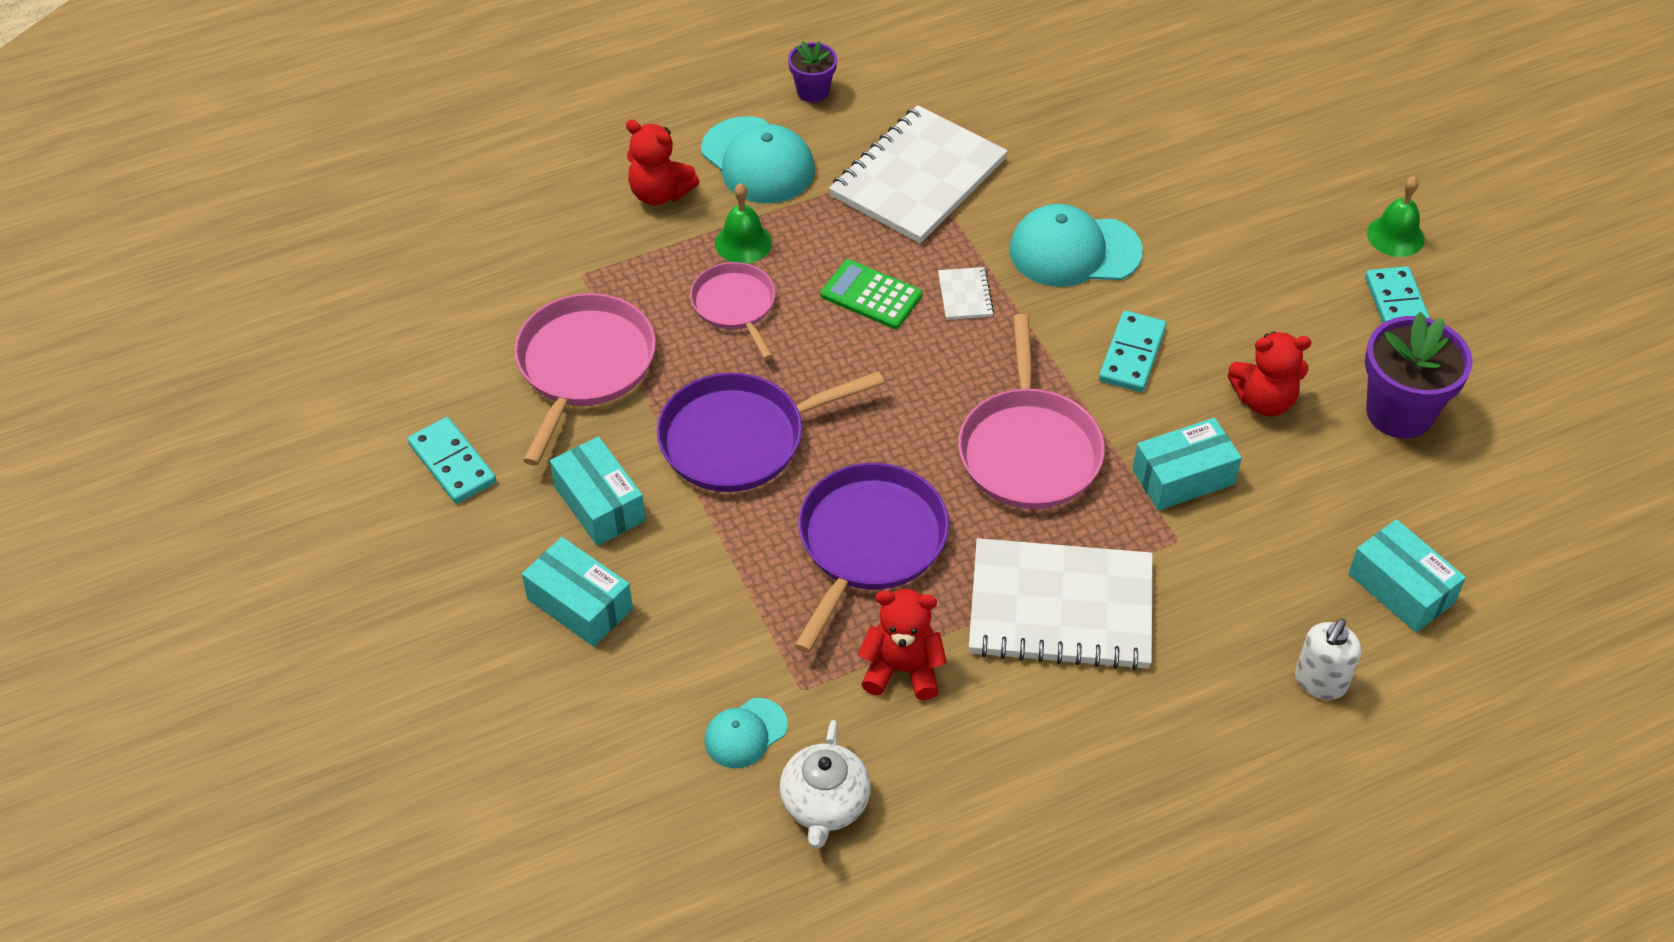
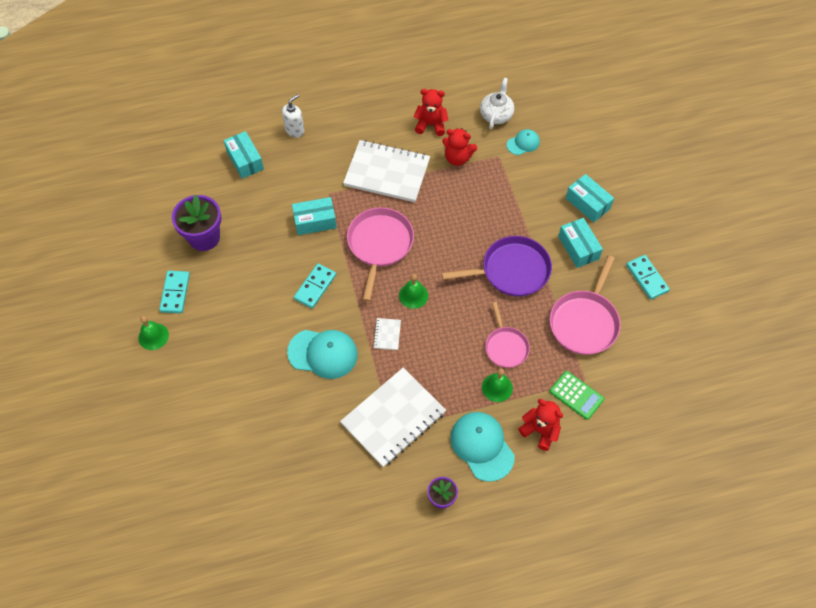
camera: 170 degrees left, 10 degrees up
(868, 543) = (461, 212): purple pan -> none
(871, 295) = (435, 342): green calculator -> green calculator (576, 395)
(932, 366) = (413, 295): none -> green bell
(1264, 400) = (263, 253): red teddy bear -> red teddy bear (431, 125)

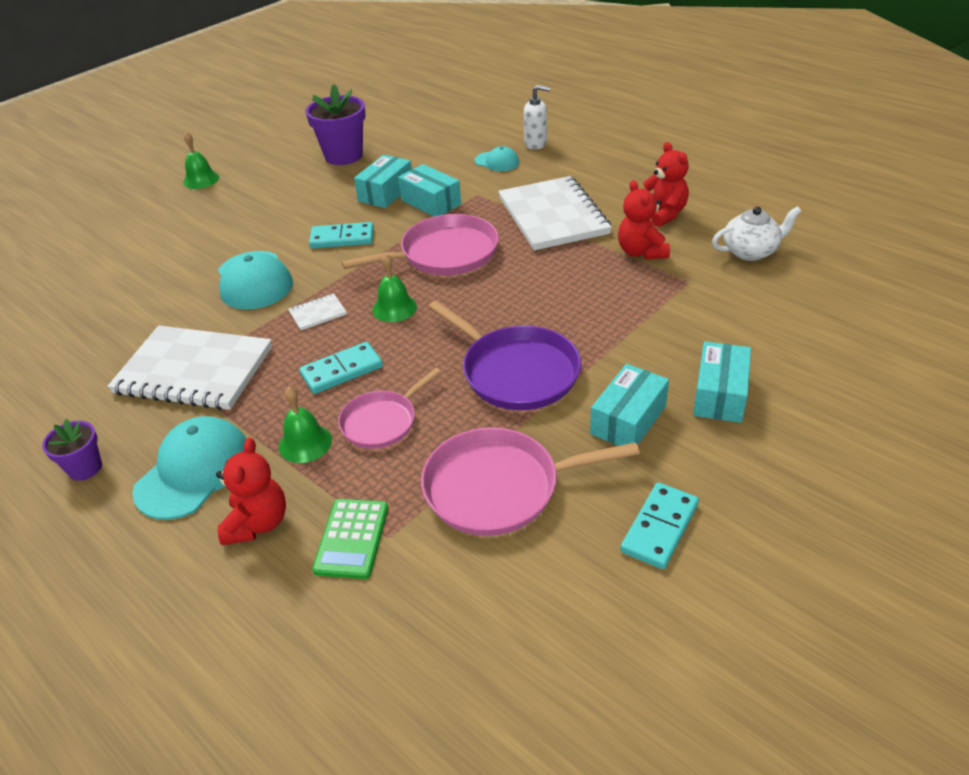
camera: 60 degrees right, 20 degrees down
(175, 293) = (262, 169): turquoise domino -> turquoise domino (342, 370)
(245, 160) = (462, 136): turquoise box -> turquoise box (386, 192)
(523, 143) = (738, 291): turquoise cap -> turquoise cap (497, 162)

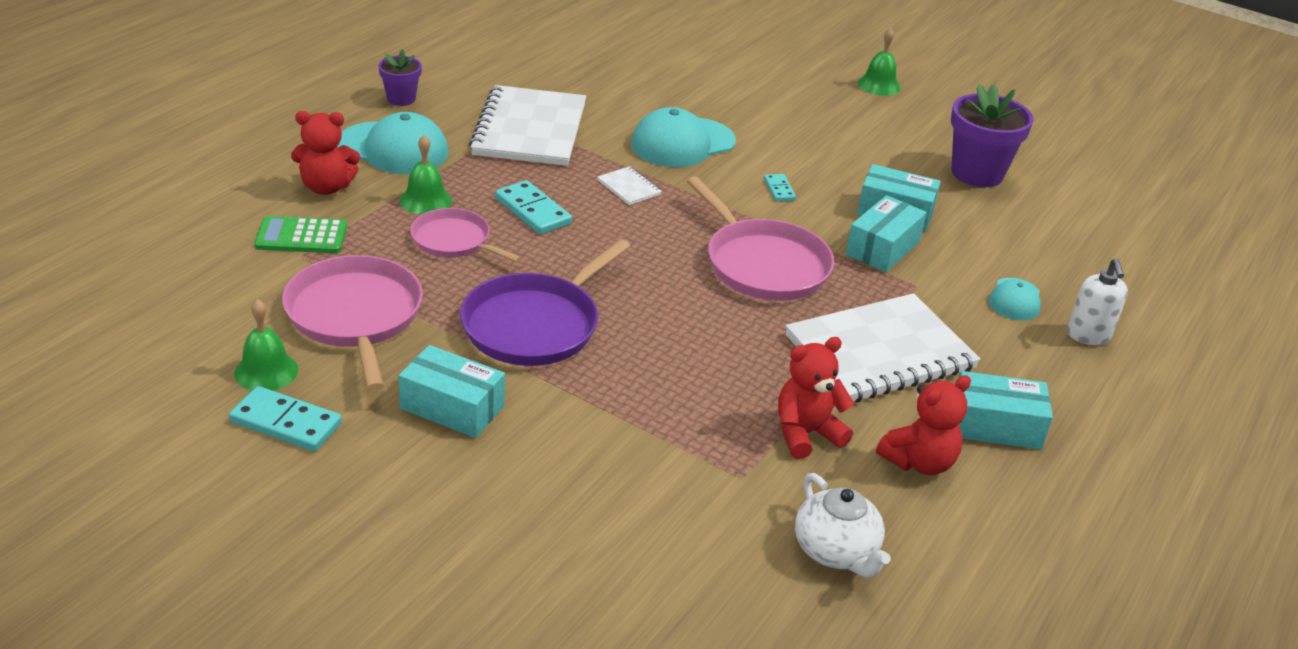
camera: 75 degrees right, 5 degrees down
(342, 238) = (779, 189): turquoise domino -> turquoise domino, size x0.57
(394, 308) = (645, 235): green bell -> green bell (266, 371)
(720, 394) = (497, 486): turquoise box -> turquoise box (996, 426)

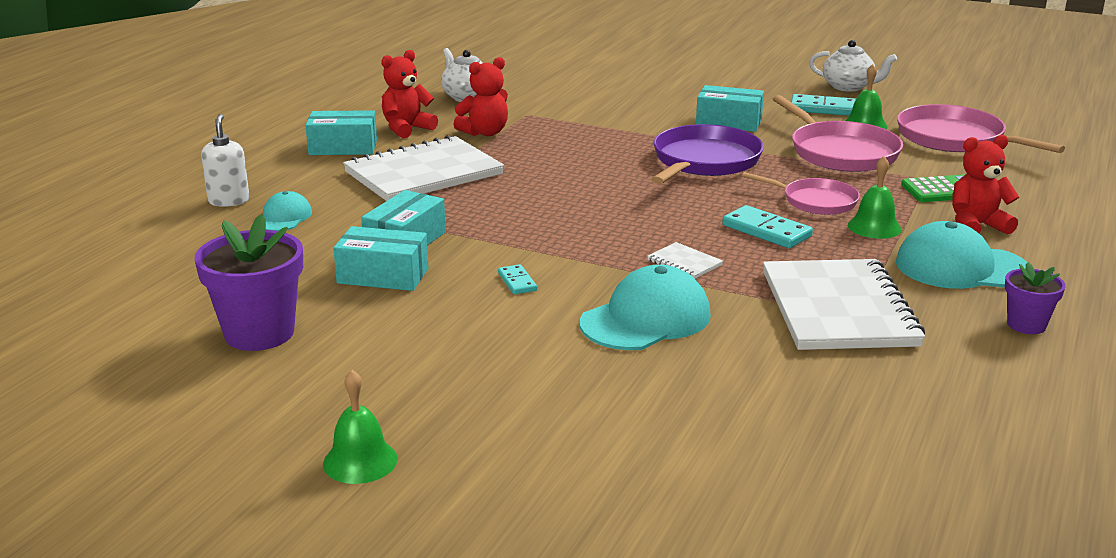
camera: 175 degrees right, 10 degrees down
(184, 485) = (848, 87): none -> white teapot
(763, 264) = (527, 216): pink pan -> pink pan (955, 139)

